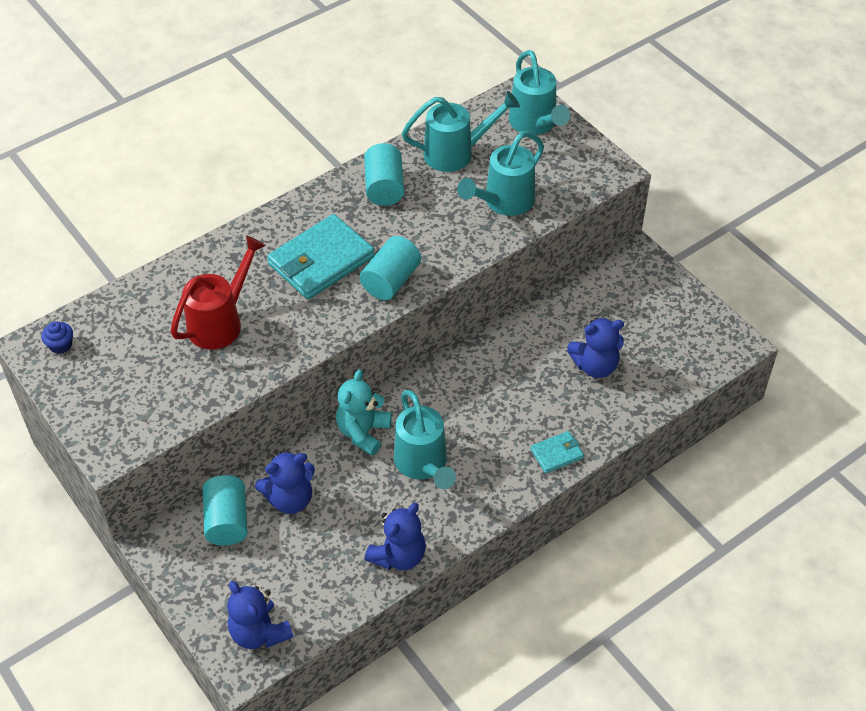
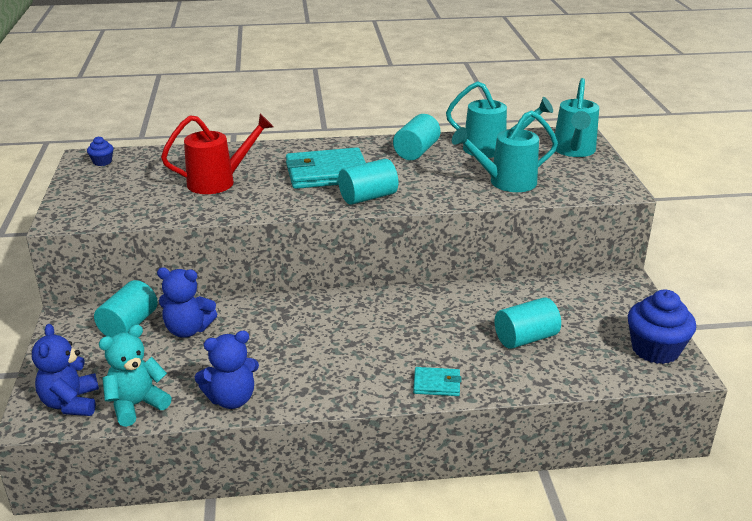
camera: 30 degrees right, 20 degrees down
(363, 432) = (286, 311): turquoise teddy bear -> turquoise teddy bear (137, 405)
(423, 464) = (313, 348): turquoise watering can -> none
(595, 366) = (525, 338): blue teddy bear -> turquoise cylinder
(704, 330) = (655, 349): none -> blue cupcake

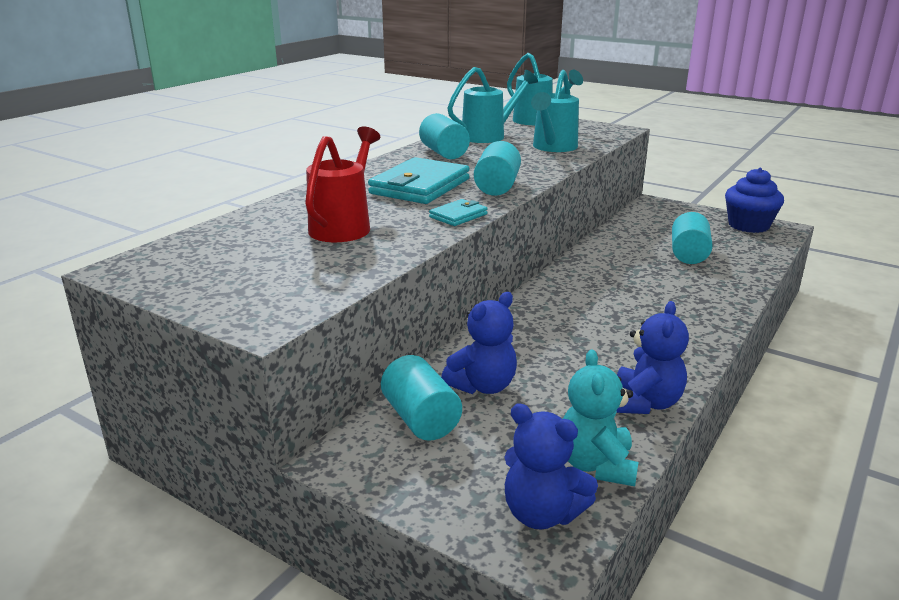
camera: 50 degrees left, 5 degrees down
(102, 162) = (157, 264): blue cupcake -> none
(436, 384) = (718, 304): turquoise wallet -> turquoise wallet (458, 216)

